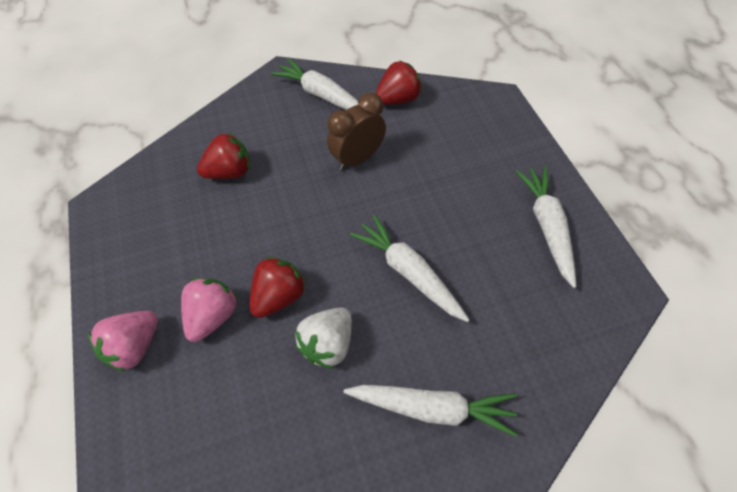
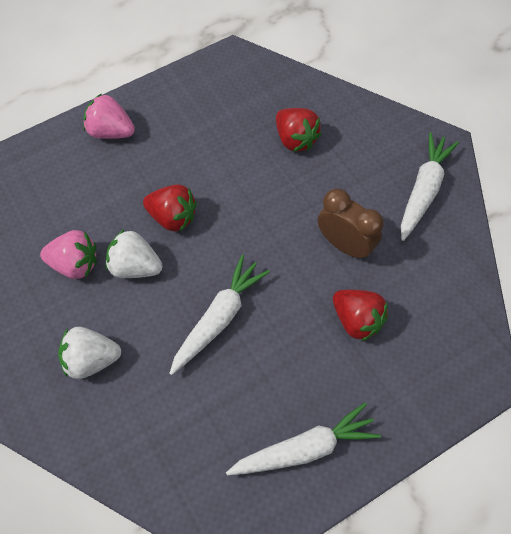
camera: 75 degrees right, 5 degrees up
(213, 316) = (145, 174): pink strawberry -> pink strawberry (75, 264)
(398, 99) = (444, 267): red strawberry -> red strawberry (357, 320)
(432, 408) = (91, 360): white carrot -> white strawberry

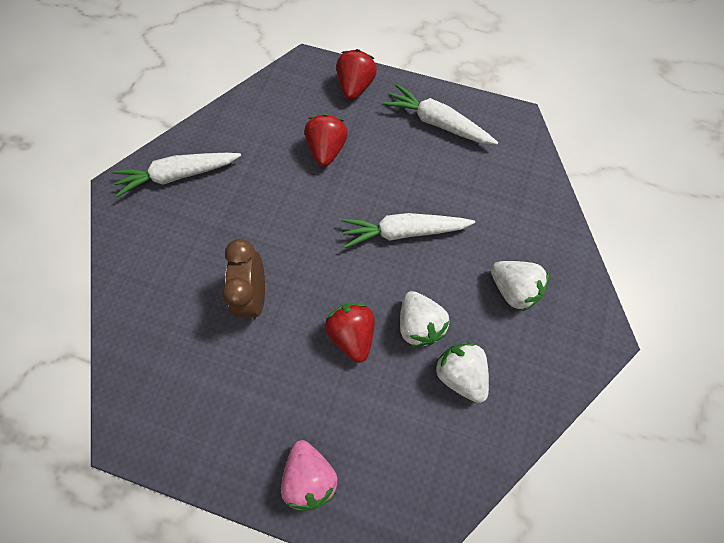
camera: 130 degrees left, 5 degrees up
(75, 264) = (460, 374): pink strawberry -> white strawberry
(295, 139) = (194, 299): red strawberry -> red strawberry (355, 87)
(345, 245) = (272, 194): brown clock -> brown clock (254, 295)

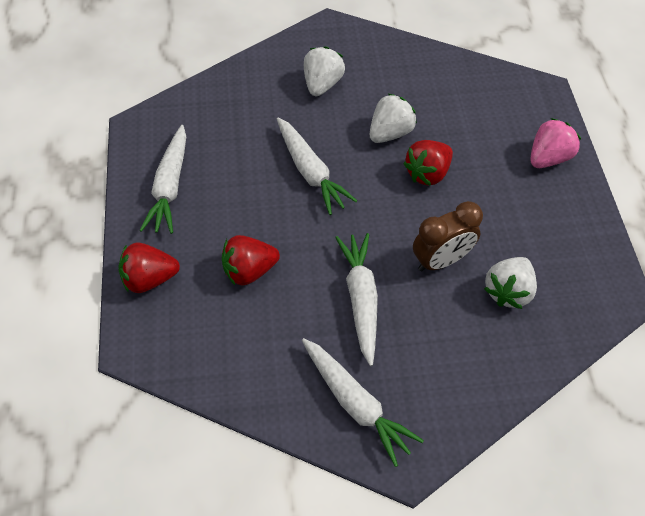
camera: 115 degrees left, 10 degrees down
(256, 215) = (361, 299): none -> white carrot
(460, 374) = (412, 96): white strawberry -> white strawberry (508, 291)

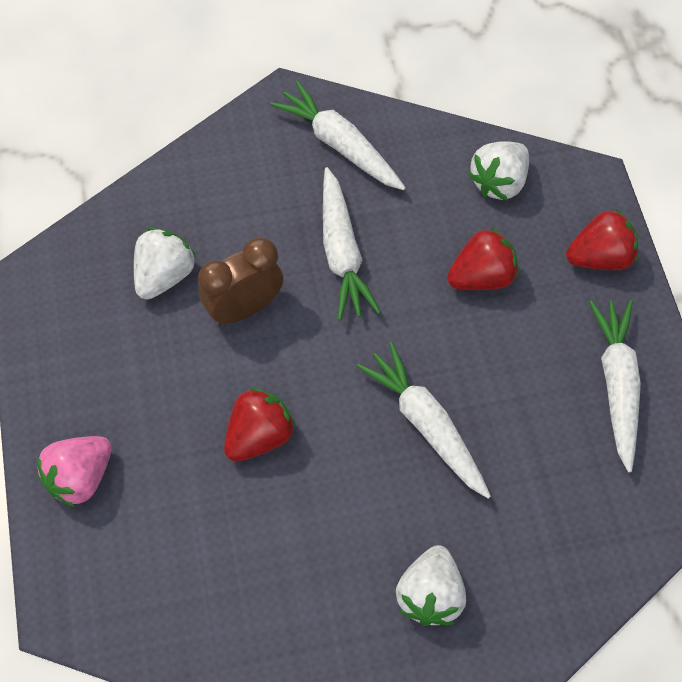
camera: 175 degrees right, 5 degrees up
(390, 133) = (315, 504): white strawberry -> white strawberry (499, 182)

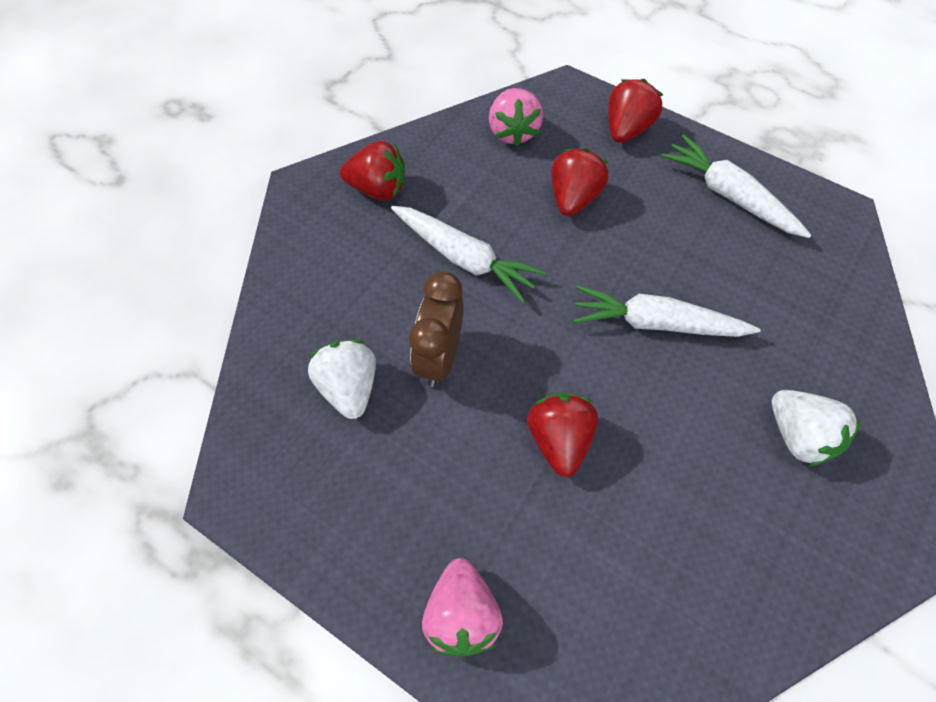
camera: 45 degrees left, 0 degrees up
(339, 145) = (378, 189): white carrot -> red strawberry
(499, 182) = (513, 132): white strawberry -> pink strawberry

